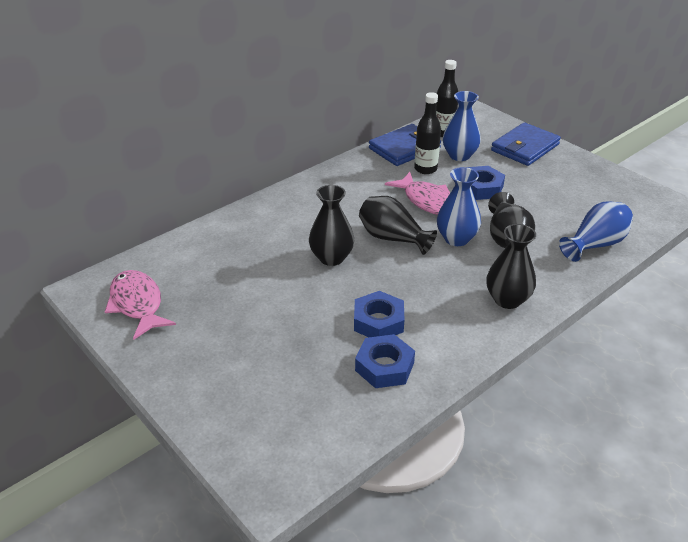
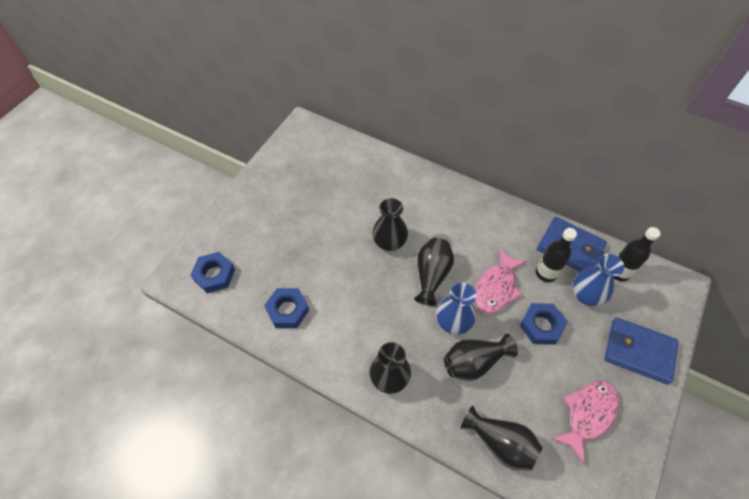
camera: 70 degrees right, 20 degrees up
(137, 304) = (299, 155): pink fish -> pink fish (588, 415)
(378, 321) = (331, 293): blue nut -> blue nut (214, 275)
(595, 244) = (500, 443): blue vase -> black vase

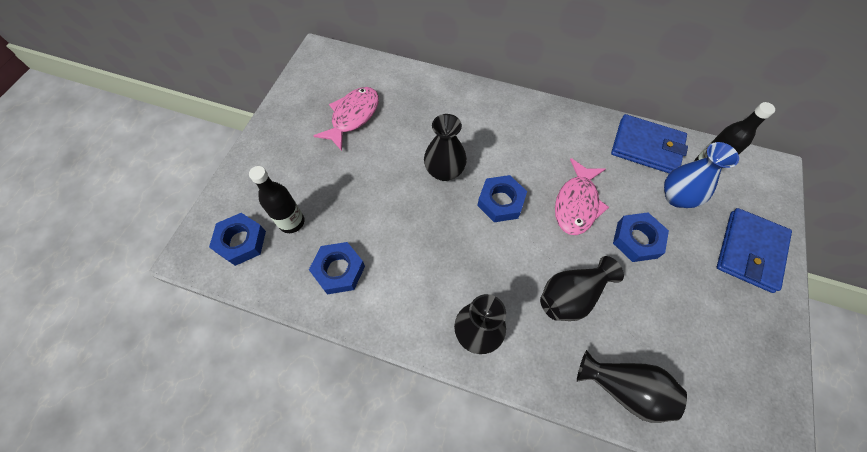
camera: 10 degrees left, 5 degrees up
(431, 275) = (501, 202): black vase -> blue nut
(453, 322) = (537, 252): blue vase -> none
(546, 273) = (627, 179): black bottle -> black bottle (291, 222)
(588, 415) = (714, 335): pink fish -> pink fish (353, 117)
(638, 351) = (750, 251): blue wallet -> blue wallet turned 75 degrees counterclockwise

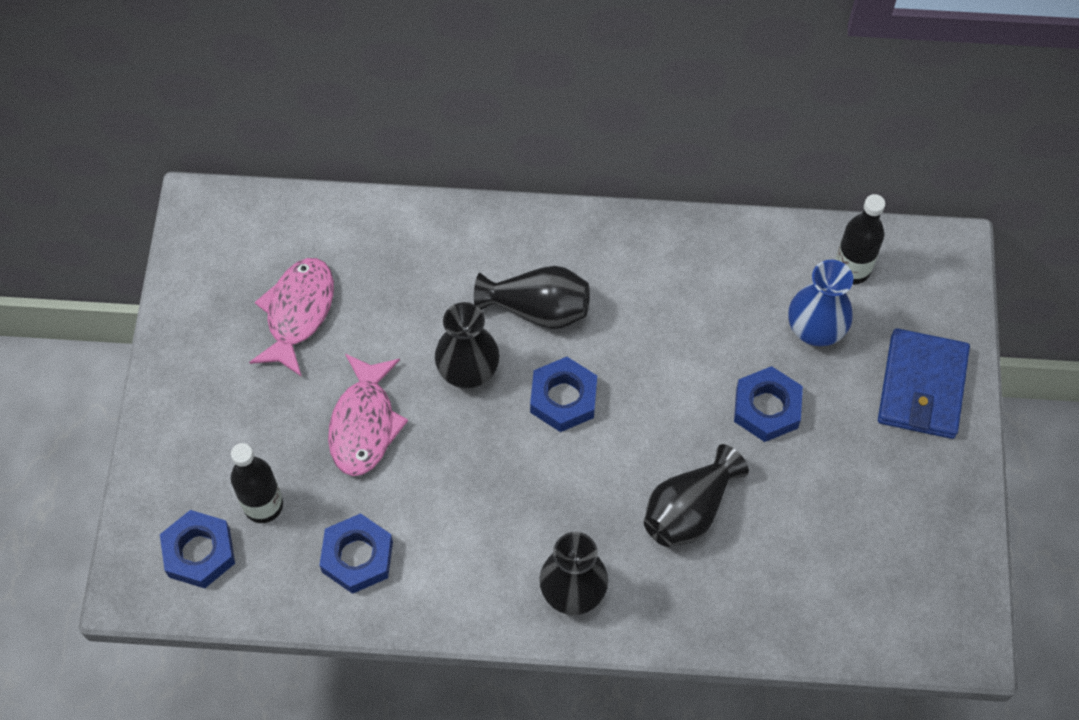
camera: 15 degrees left, 0 degrees up
(576, 204) = (674, 374): pink fish -> pink fish (364, 424)
(624, 388) = (775, 611): black vase -> black vase (538, 309)
(646, 147) = (762, 258): blue wallet -> none

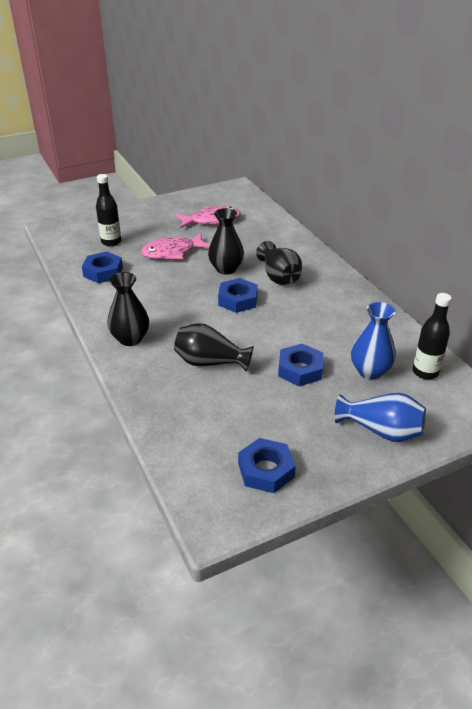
camera: 60 degrees right, 25 degrees down
(199, 552) = (77, 235): blue nut -> blue nut (266, 470)
(922, 386) = (381, 430): blue wallet -> blue vase

